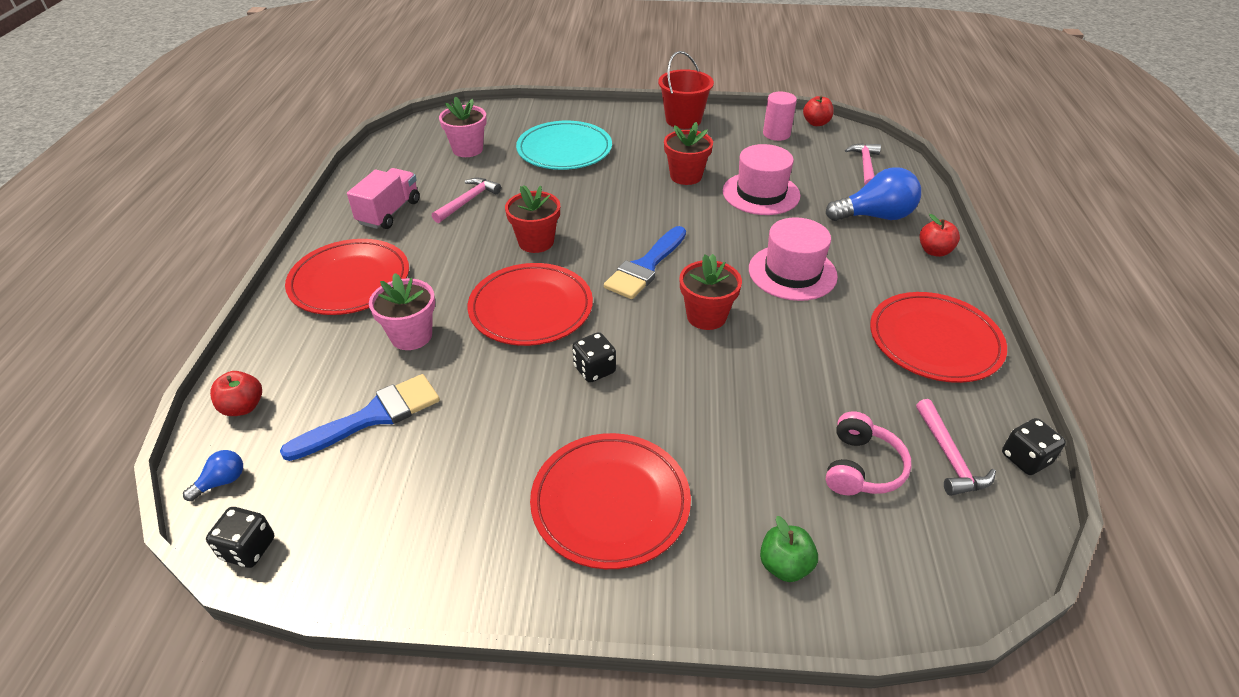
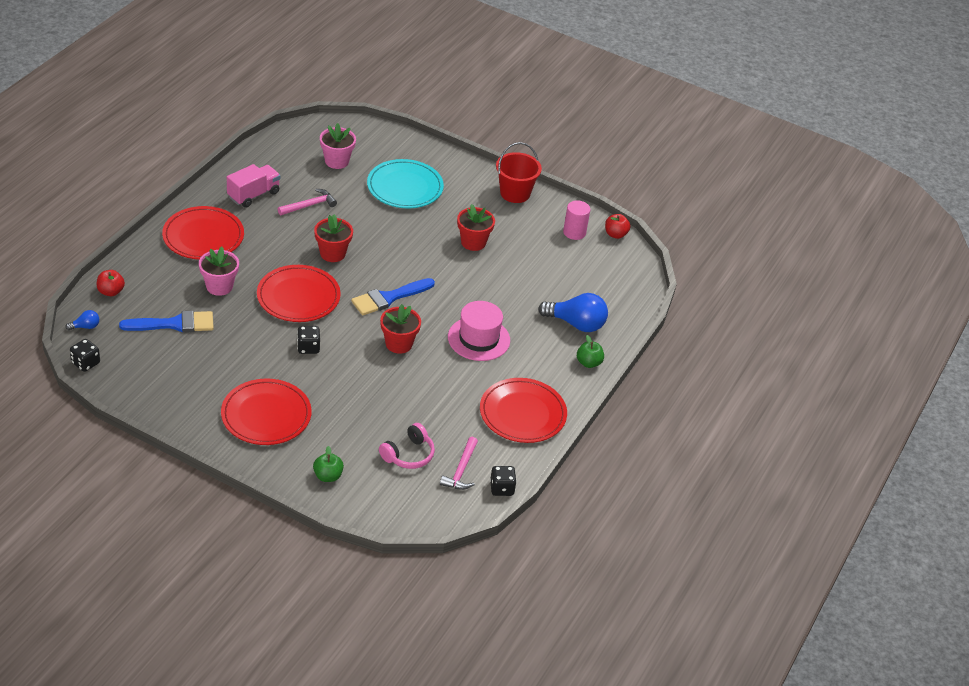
camera: 20 degrees right, 0 degrees up
(761, 193) = (513, 276): pink hat -> none
(865, 166) = (613, 284): pink hammer -> none
(934, 251) = (588, 363): red apple -> green apple

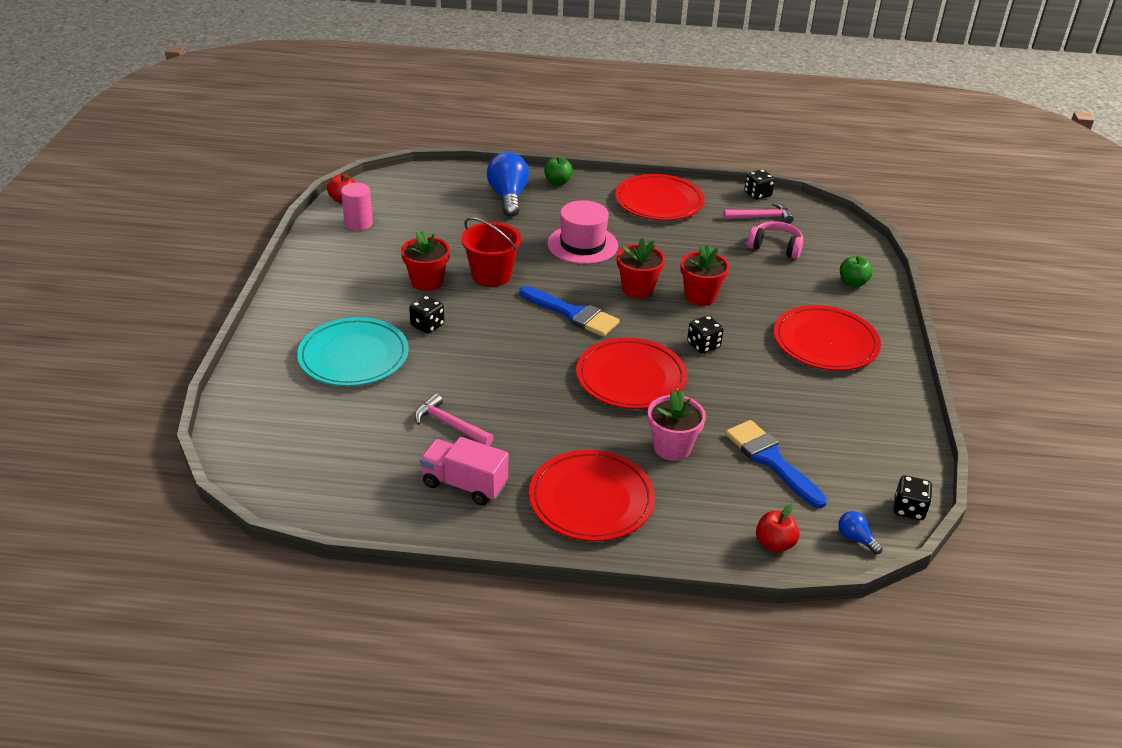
camera: 110 degrees left, 5 degrees down
(332, 253) = (531, 376): red flower pot -> red flower pot (700, 296)
(337, 161) = (332, 431): pink flower pot -> none
(419, 227) = (427, 325): none -> black dice
(515, 193) = (310, 274): red bucket -> red bucket (491, 275)

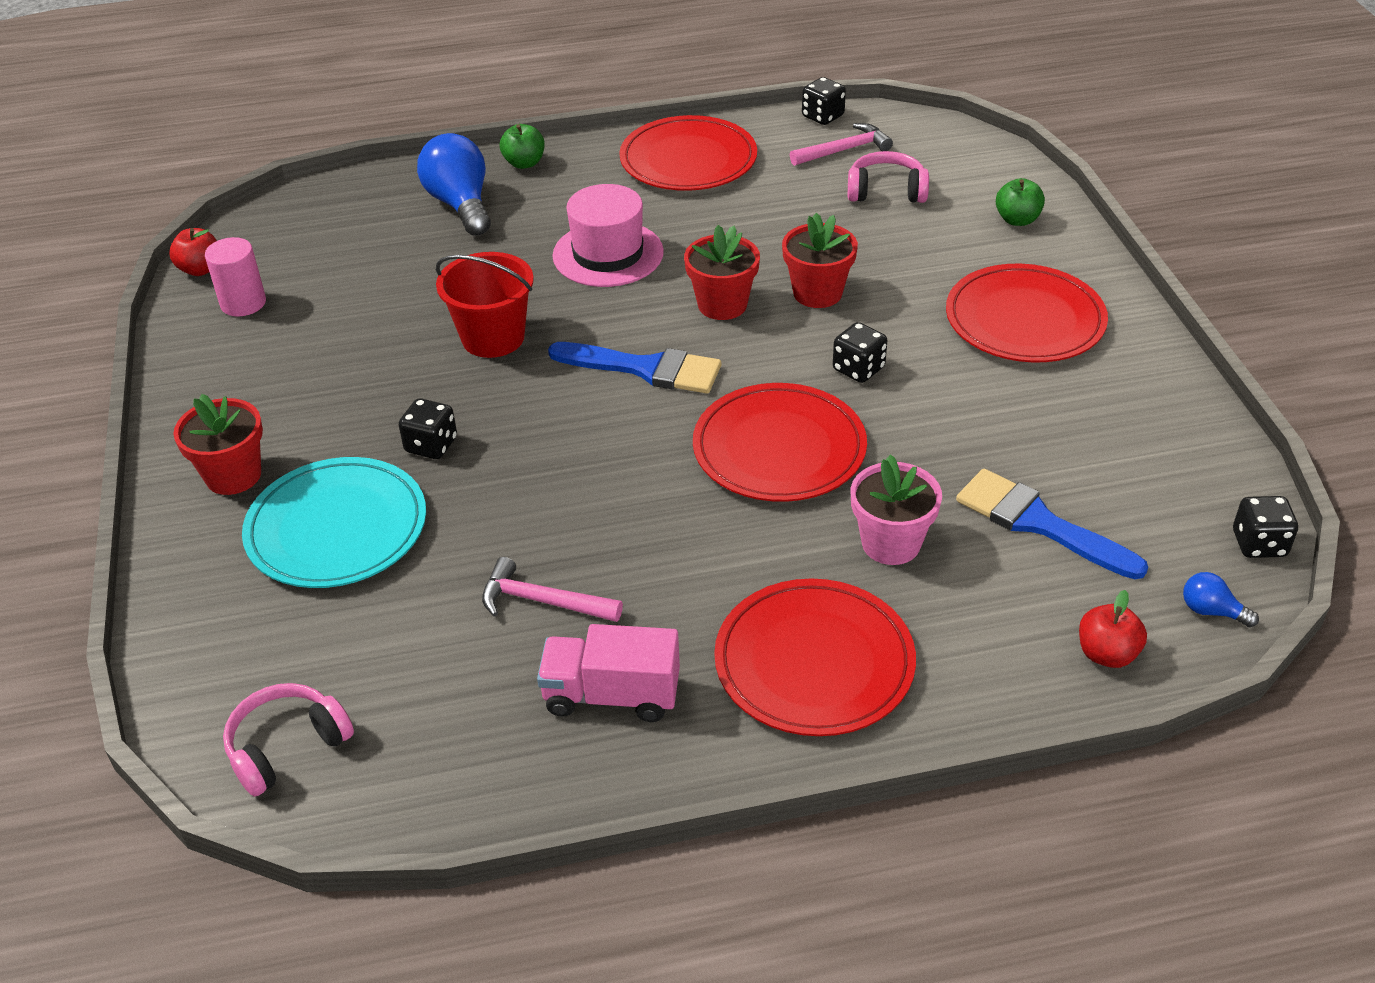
camera: 15 degrees left, 5 degrees up
(274, 461) = (287, 747): none -> pink headphones
(427, 282) = (397, 373): red flower pot -> red flower pot (233, 475)

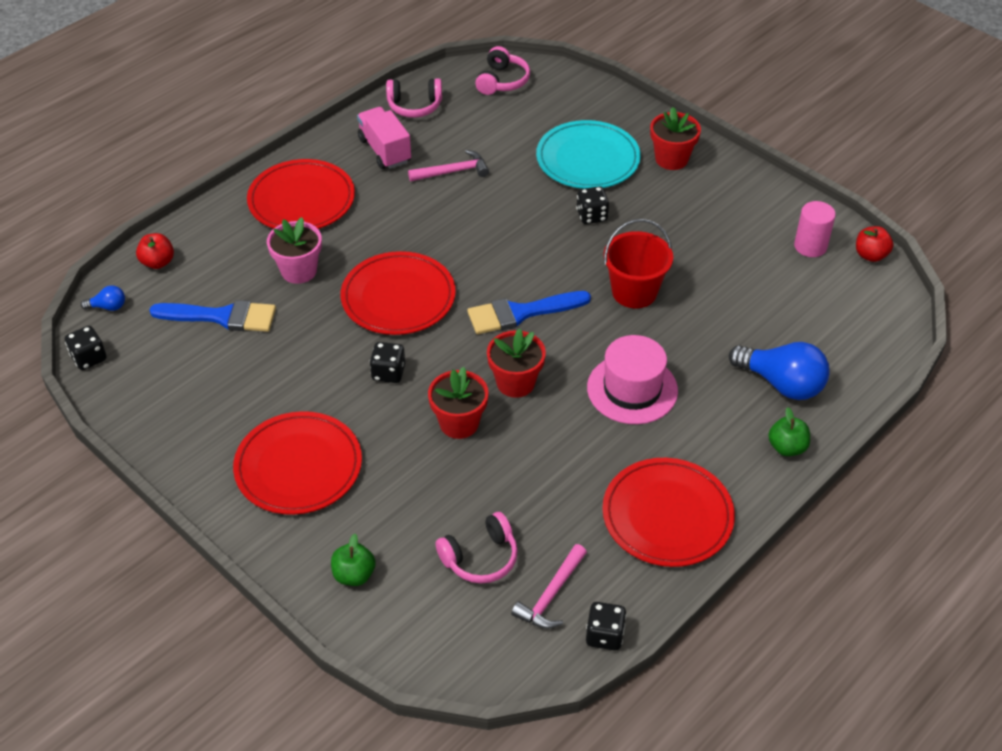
camera: 145 degrees right, 5 degrees up
(482, 769) = (414, 106): none -> pink headphones
(611, 695) = (385, 150): pink truck -> pink truck turned 90 degrees counterclockwise

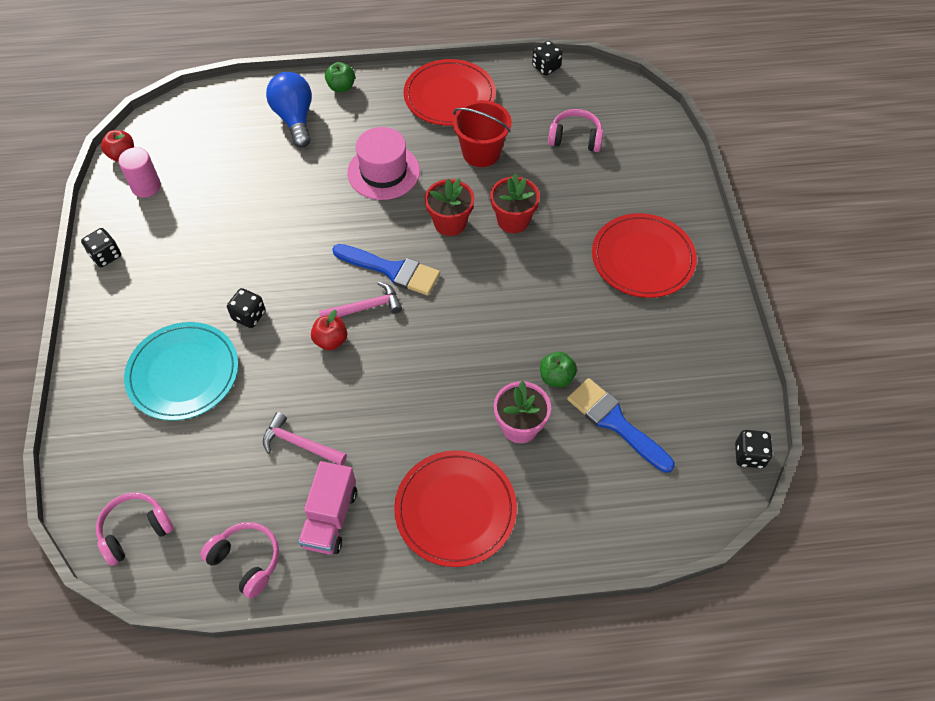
camera: 140 degrees left, 10 degrees up
(108, 307) = (706, 502): blue light bulb -> none
(158, 262) = (634, 526): red apple -> red apple (331, 340)
(354, 575) = (657, 173): green apple -> green apple (556, 377)
(388, 373) = (527, 286): black dice -> black dice (106, 256)
(398, 297) = (464, 344): red plate -> none
(551, 595) = (554, 99): pink hammer -> pink hammer (365, 307)
(634, 292) = (299, 233): red bucket -> red bucket (481, 152)
(671, 159) = (125, 325): red flower pot -> none

